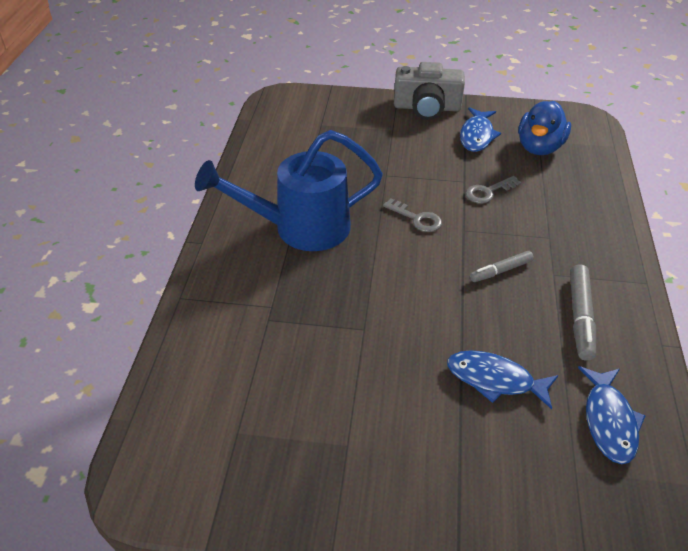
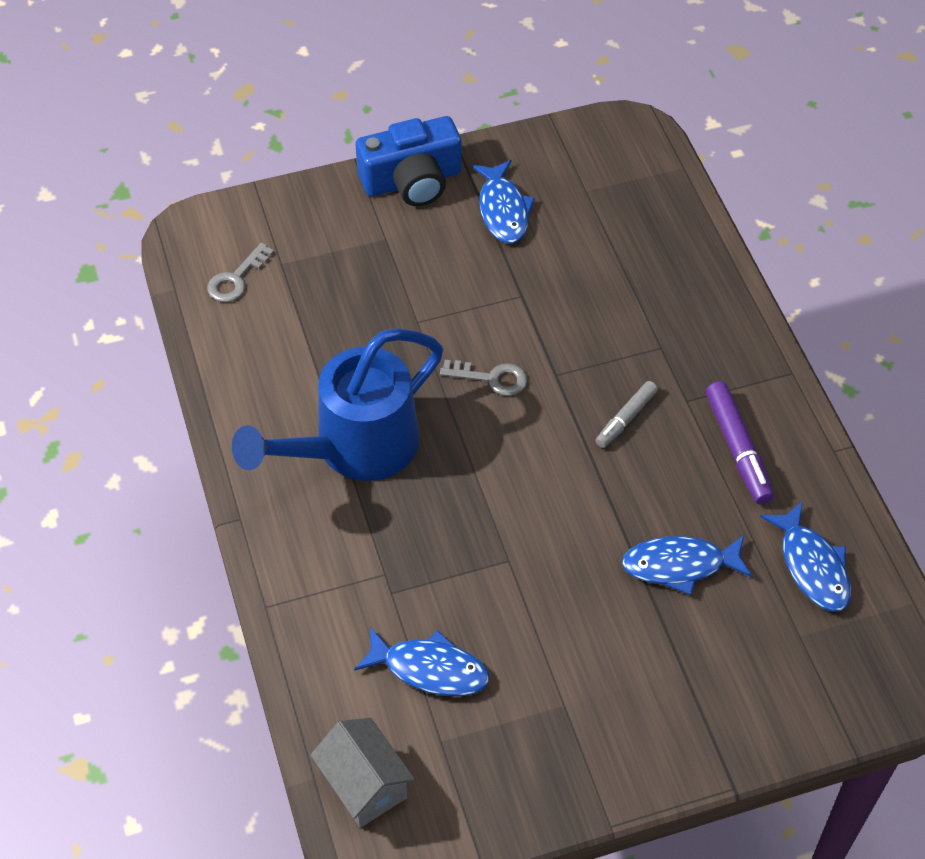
camera: 25 degrees left, 10 degrees up
(161, 440) = (364, 784): none -> grey house
(262, 379) = (430, 669): none -> blue fish
(427, 107) = (412, 180): grey camera -> blue camera
(488, 192) = (559, 302): grey key -> grey key (236, 279)
(539, 147) = (592, 203): blue duck -> none
(580, 317) = (738, 449): grey marker -> purple marker

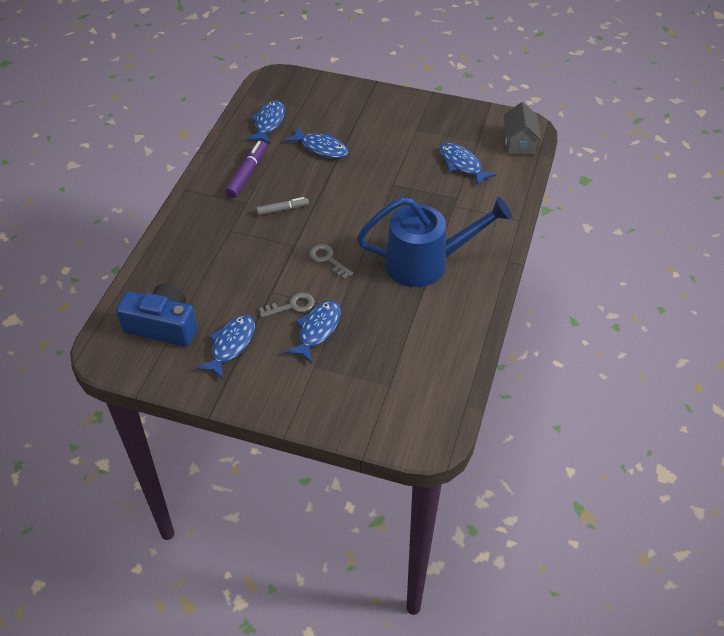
camera: 145 degrees left, 5 degrees down
(236, 279) = (423, 390): grey key -> grey key (292, 306)
(412, 180) = (264, 396): blue camera -> blue camera (163, 326)
(419, 280) = (317, 330): none -> blue fish

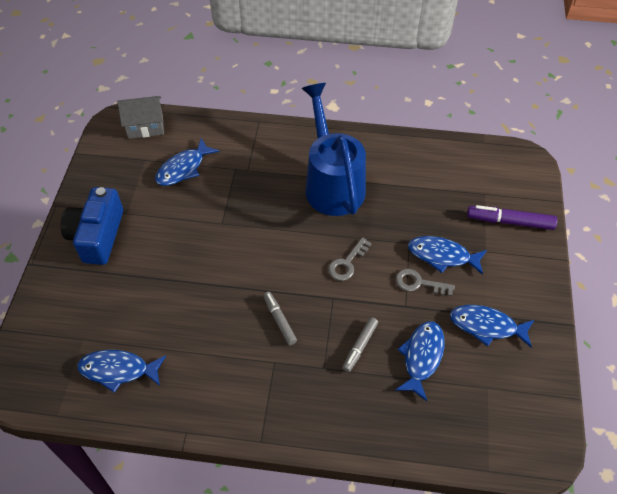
camera: 100 degrees left, 5 degrees up
(163, 326) = (485, 400): blue camera -> blue camera (97, 236)
(241, 255) = (360, 347): none -> grey marker
(247, 174) = (222, 373): purple marker -> purple marker (510, 222)
(292, 306) = (419, 283): grey key -> grey key turned 45 degrees counterclockwise
(321, 148) = (165, 300): blue fish -> blue fish (422, 357)

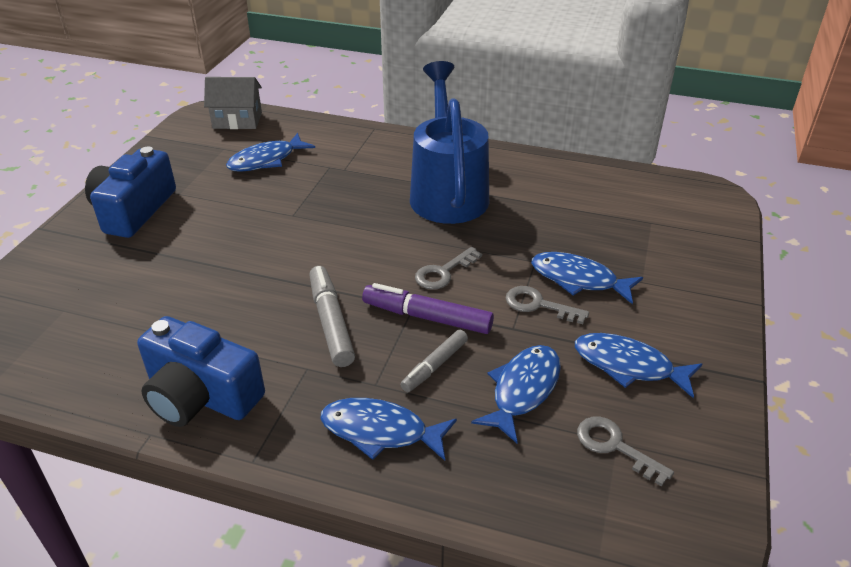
camera: 10 degrees right, 15 degrees down
(118, 370) = (92, 349): blue fish -> blue fish (380, 431)
(209, 396) = (201, 395): none -> blue camera
(279, 320) = (331, 322): grey marker -> grey marker, size x1.53
(487, 391) = (615, 446): none -> grey key
(510, 222) = (682, 254): purple marker -> purple marker (427, 317)

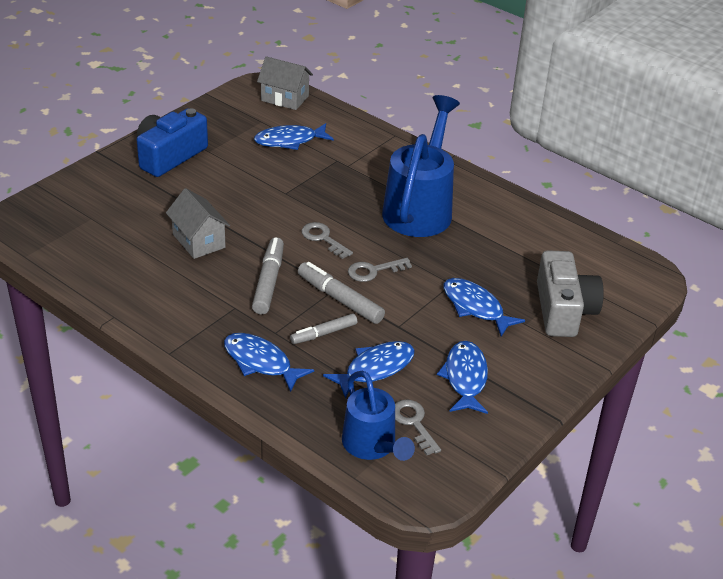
camera: 20 degrees right, 0 degrees up
(201, 395) = (156, 303): blue camera -> none
(218, 298) = (199, 241): none -> grey house
(427, 317) = (339, 299): purple marker -> grey marker
(538, 305) = (430, 316): grey key -> grey key (323, 238)
(589, 498) = (372, 446): none -> blue watering can
(628, 366) = (465, 378): blue fish -> blue fish turned 45 degrees clockwise
(666, 254) = (563, 310): none -> grey camera

